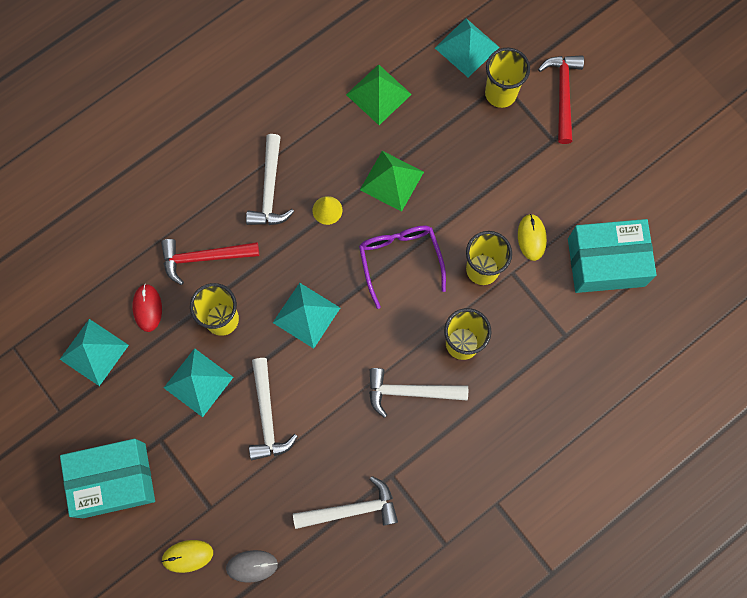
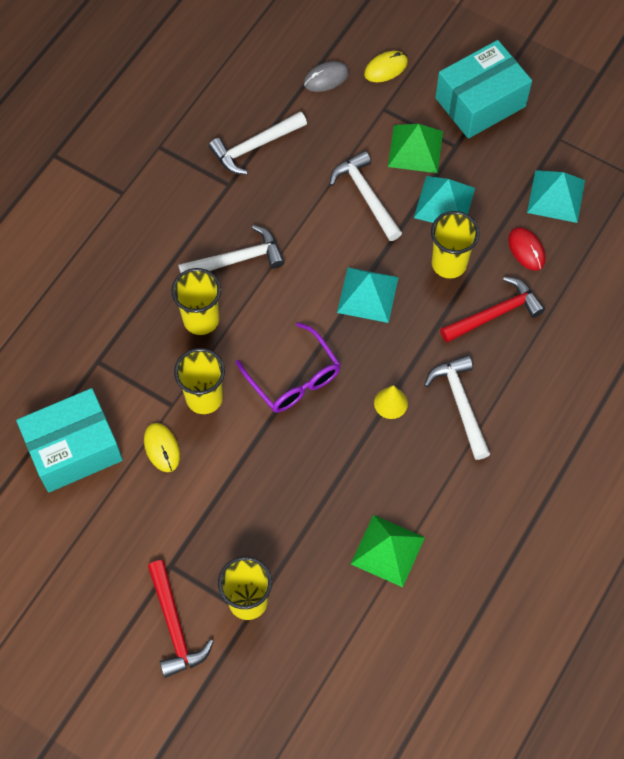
camera: 160 degrees right, 10 degrees down
(391, 181) = (335, 457): green pyramid -> green pyramid (415, 148)
(467, 47) = (307, 645): turquoise pyramid -> none

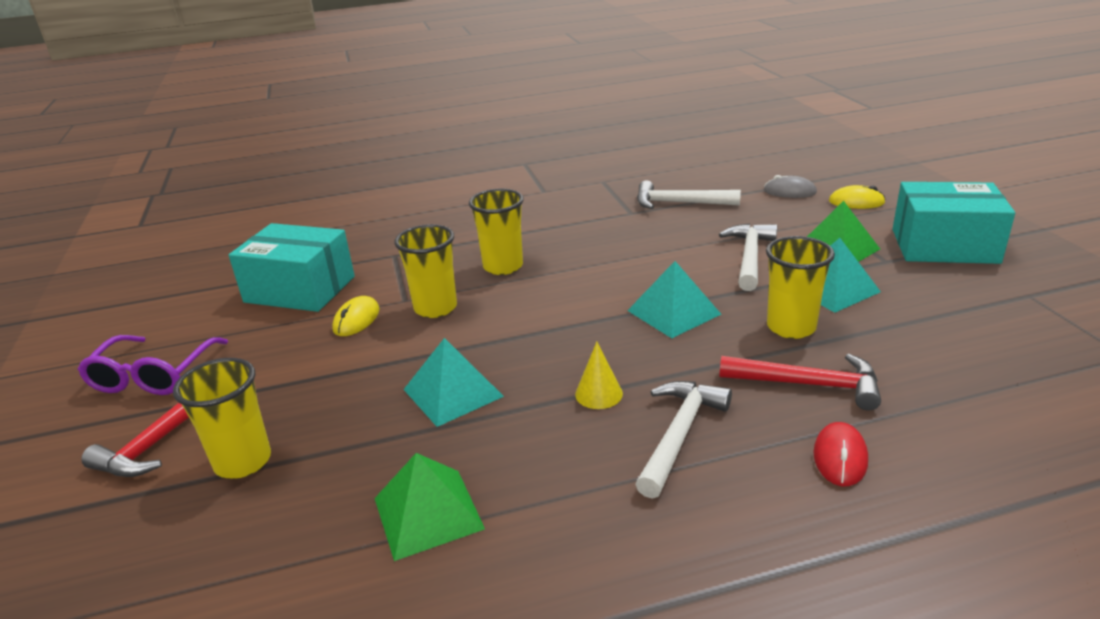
camera: 45 degrees right, 35 degrees down
(237, 259) = (581, 249): white hammer -> none
(294, 378) = (527, 332): purple glasses -> purple glasses (153, 376)
(526, 250) = (904, 354): red mouse -> red mouse (840, 457)
(556, 196) = (987, 331): turquoise pyramid -> turquoise pyramid (453, 392)

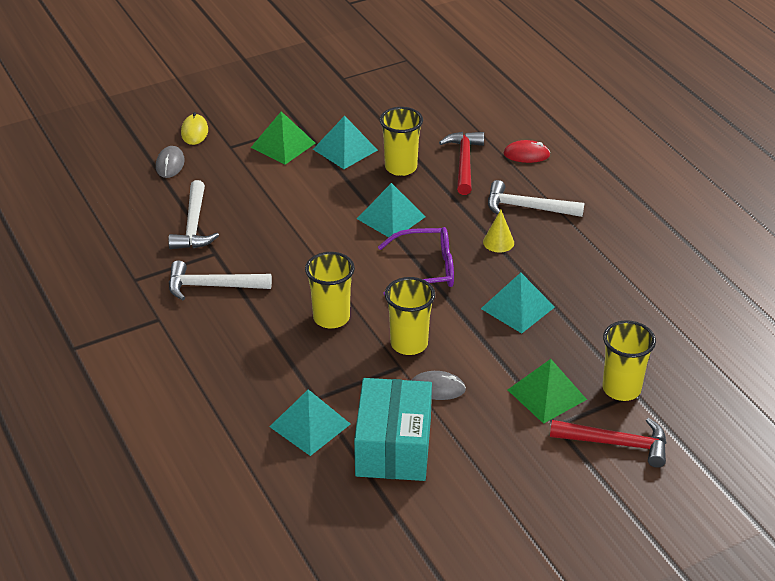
camera: 105 degrees left, 10 degrees up
(153, 376) = (551, 490): purple glasses -> purple glasses (426, 270)
(356, 319) = (437, 388): yellow mouse -> grey mouse
(363, 251) = (310, 425): none -> turquoise pyramid
(428, 513) = (627, 292): green pyramid -> green pyramid (547, 394)
(749, 257) = (300, 185): white hammer -> white hammer (212, 286)
(944, 246) = (274, 100): turquoise box -> none

